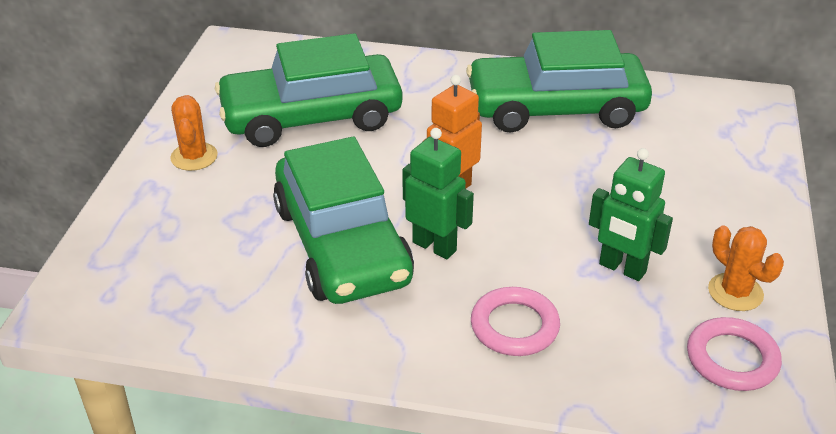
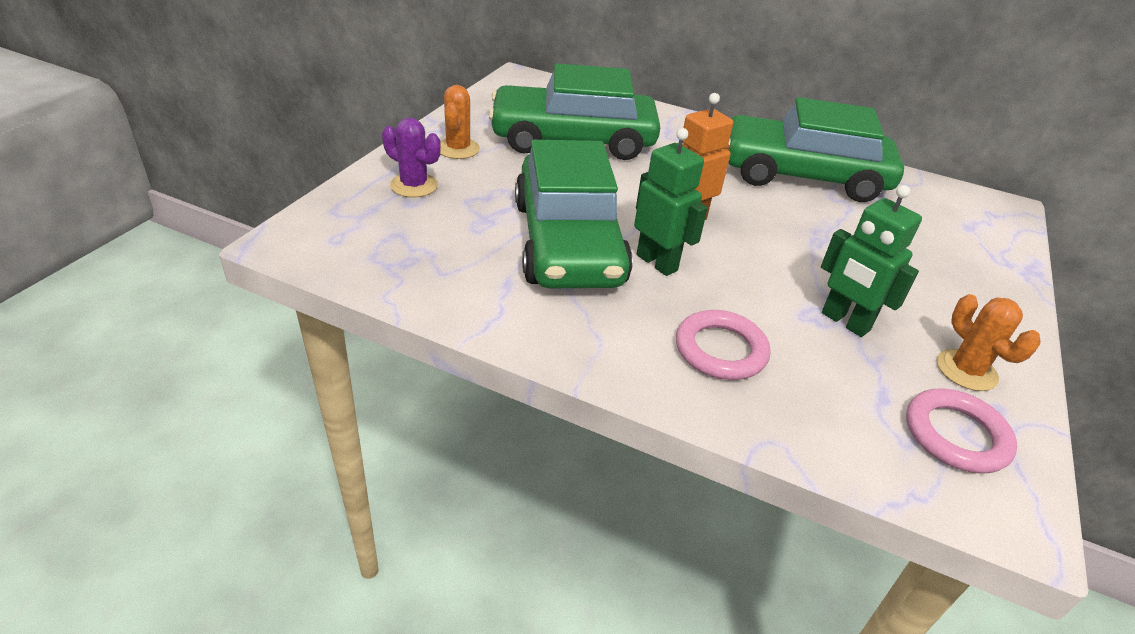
camera: 10 degrees right, 0 degrees up
(164, 214) = (414, 185): none -> purple cactus

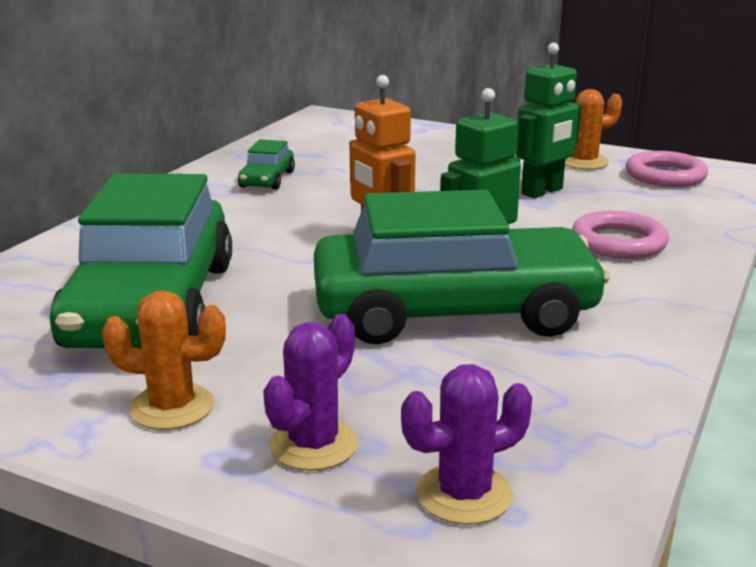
camera: 85 degrees left, 15 degrees down
(356, 225) = (464, 494): none -> purple cactus
(802, 175) = (267, 179): green car -> green car, size x0.41

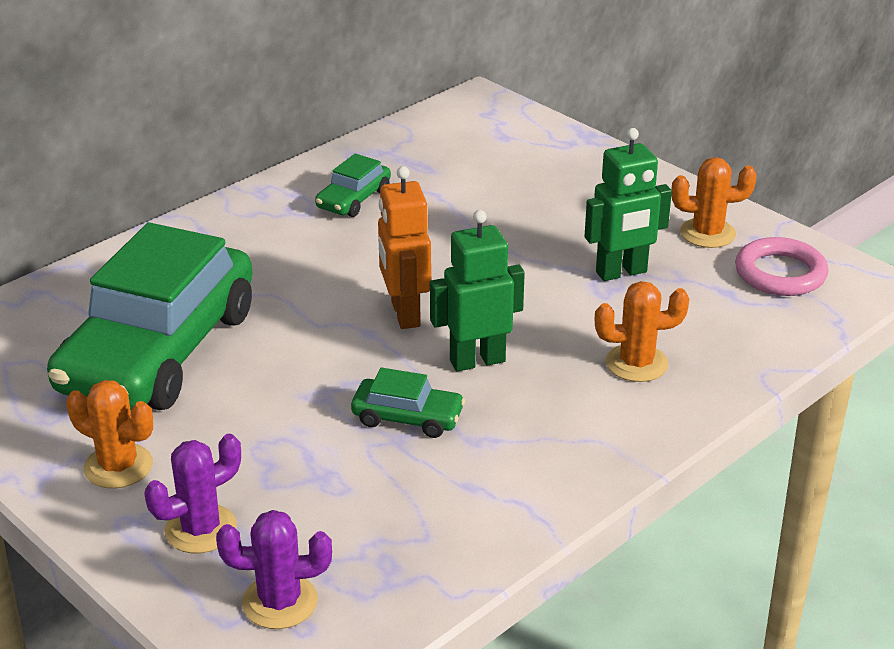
camera: 20 degrees right, 10 degrees up
(454, 311) = (408, 417): green car -> green car, size x0.41
(618, 242) = (636, 363): pink ring -> orange cactus

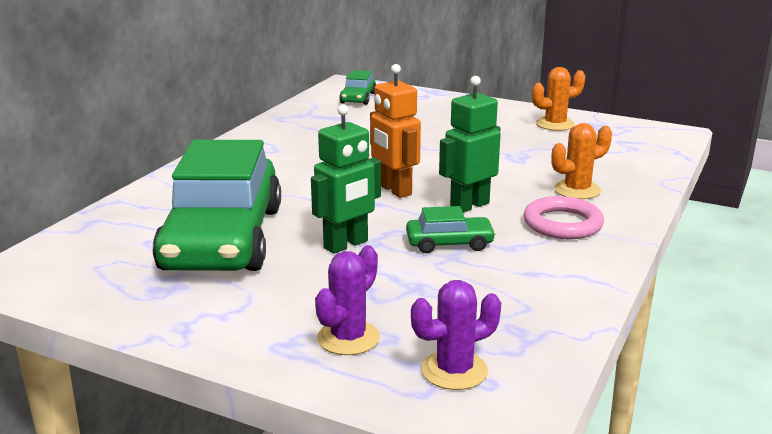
camera: 20 degrees left, 10 degrees down
(118, 466) = (245, 312): orange cactus -> none
(354, 199) = (303, 139): green car -> green car (358, 98)
(621, 273) = (521, 149): green robot -> green robot (346, 245)
(780, 273) = (619, 136): pink ring -> pink ring (562, 224)

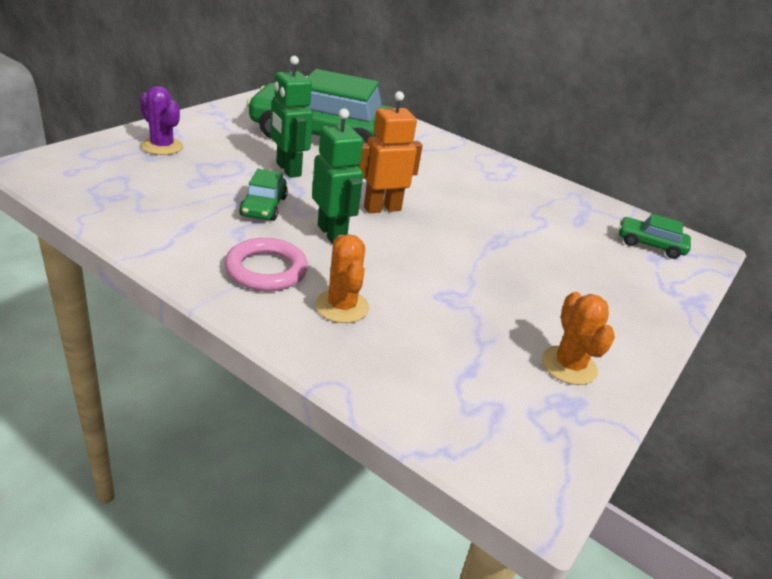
camera: 95 degrees right, 10 degrees up
(454, 371) = (93, 166): purple cactus -> none

